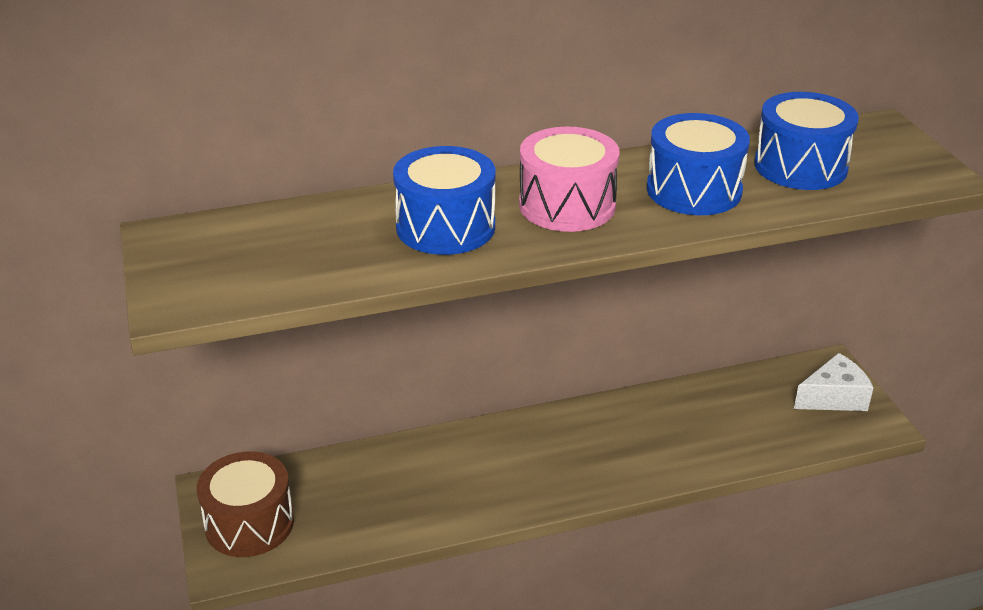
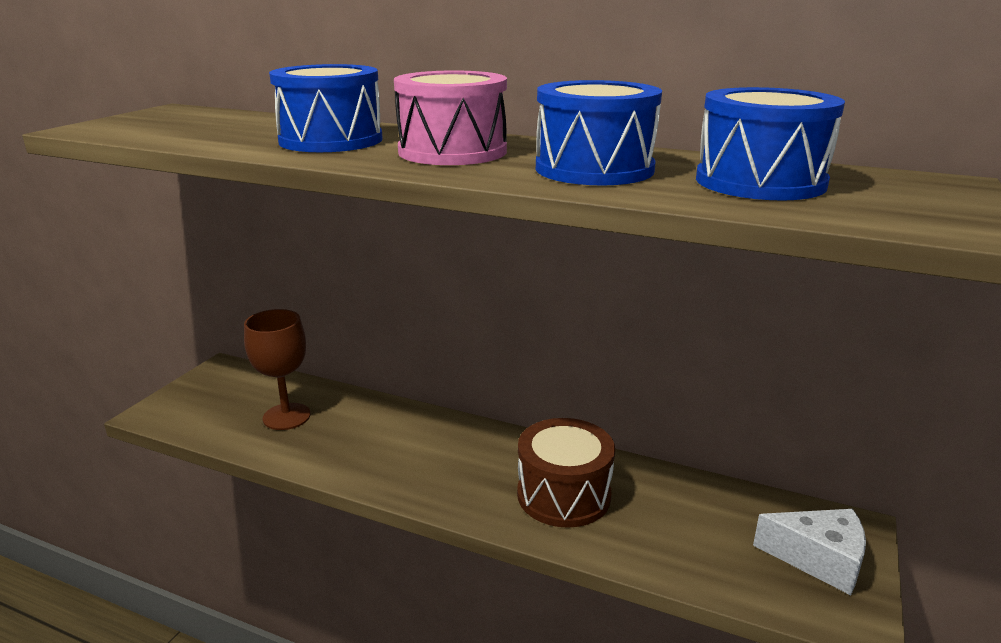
camera: 40 degrees right, 10 degrees down
(249, 523) = (206, 397): brown drum -> brown drum (563, 495)
(358, 498) = (286, 416): none -> brown goblet

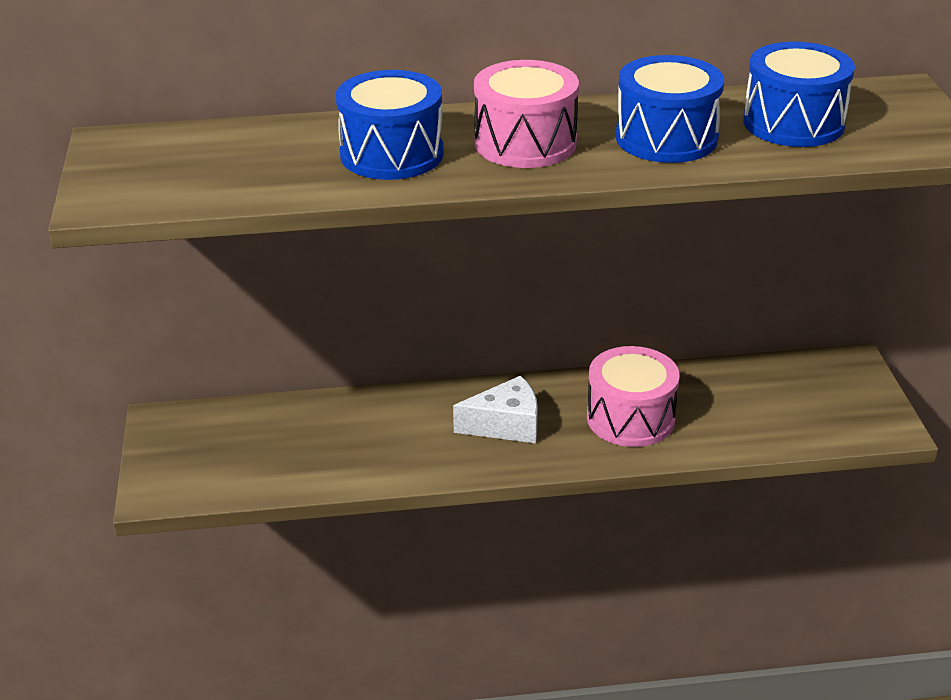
camera: 30 degrees left, 10 degrees up
(286, 416) = (304, 443): brown goblet -> none
(563, 495) = (630, 418): brown drum -> pink drum
(818, 560) = (845, 396): white cheese -> white cheese (506, 425)

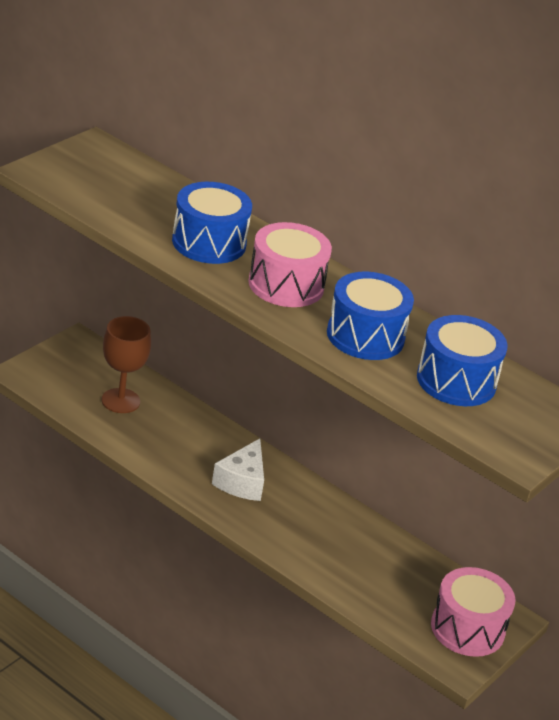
camera: 40 degrees right, 0 degrees up
(289, 442) = (120, 401): none -> brown goblet
(506, 425) = (242, 482): white cheese -> white cheese turned 75 degrees clockwise
(630, 418) = (316, 534): pink drum -> pink drum (467, 628)

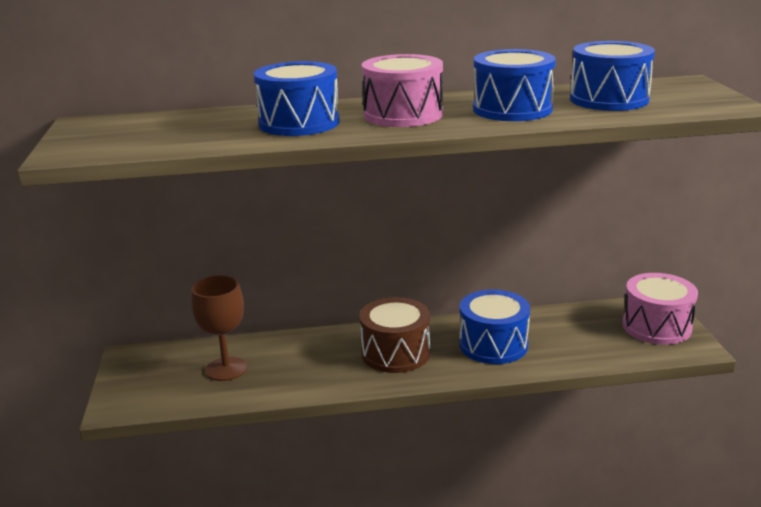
camera: 40 degrees left, 10 degrees down
(242, 482) = (395, 353): white cheese -> brown drum
(318, 534) = (493, 345): none -> blue drum

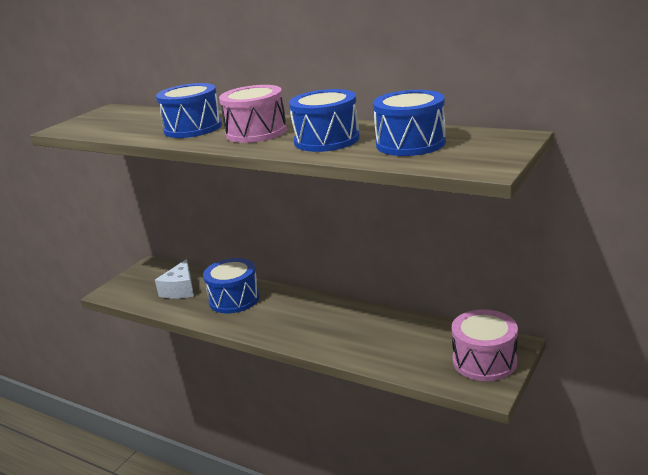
camera: 40 degrees right, 0 degrees up
(226, 369) = (180, 290): brown goblet -> white cheese
(395, 353) = (278, 313): brown drum -> none
(493, 345) = (344, 330): blue drum -> blue drum (234, 299)

